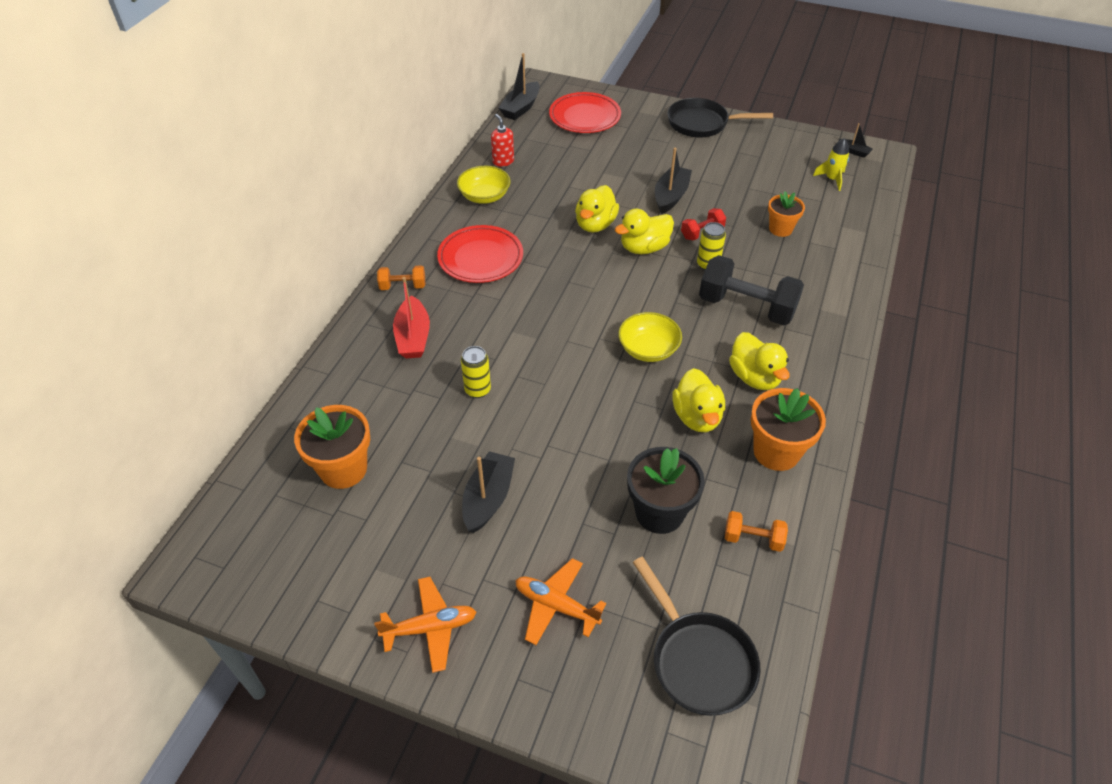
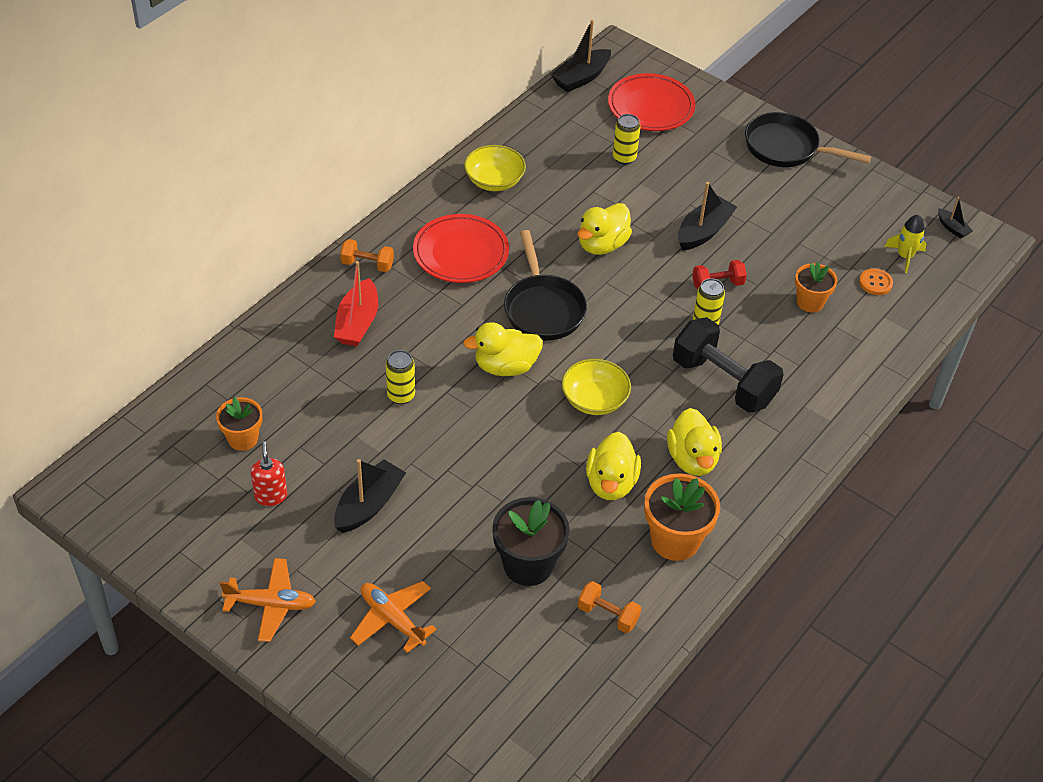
camera: 15 degrees right, 0 degrees up
(343, 469) = (243, 439): orange flower pot -> orange flower pot, size x0.64
(503, 161) = (532, 142): red soap dispenser -> red soap dispenser (271, 496)
(581, 157) = (624, 158): none -> yellow can
(644, 248) = (643, 286): yellow duck -> yellow duck (505, 366)
(699, 660) = (502, 704): black pan -> black pan (543, 308)
(821, 203) = (875, 283): none -> orange button

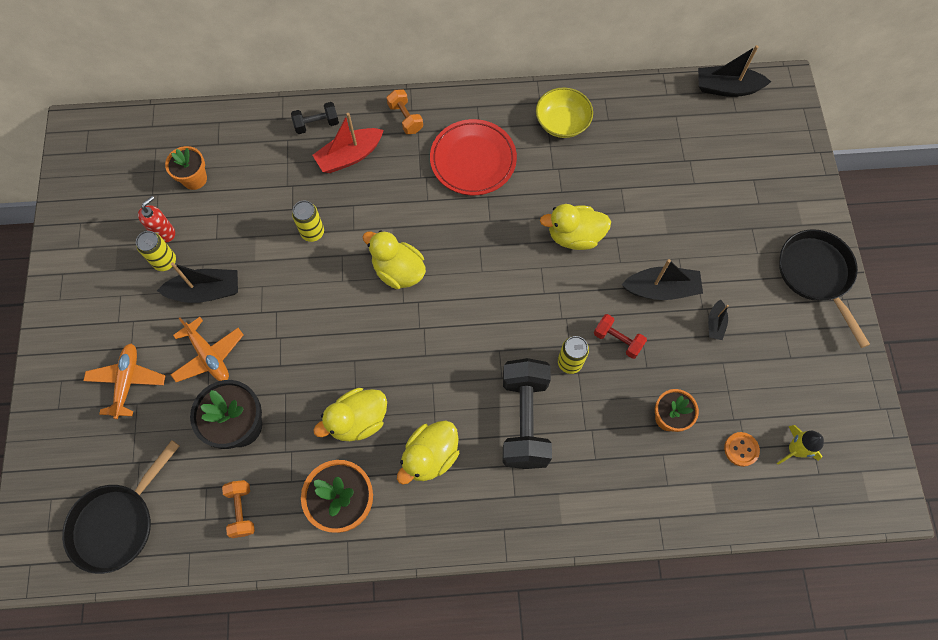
camera: 50 degrees right, 20 degrees up
(271, 604) = (82, 305): orange plane -> orange plane (209, 356)
(297, 322) = (317, 124): none -> black dumbbell
(543, 308) = (474, 250): black pan -> black pan (117, 523)
(594, 400) = (423, 349): yellow bowl -> none
(624, 158) = (677, 179): yellow can -> yellow can (165, 261)
(650, 107) = (750, 153): red plate -> none
(952, 228) = (869, 462): black boat -> black boat (715, 323)

